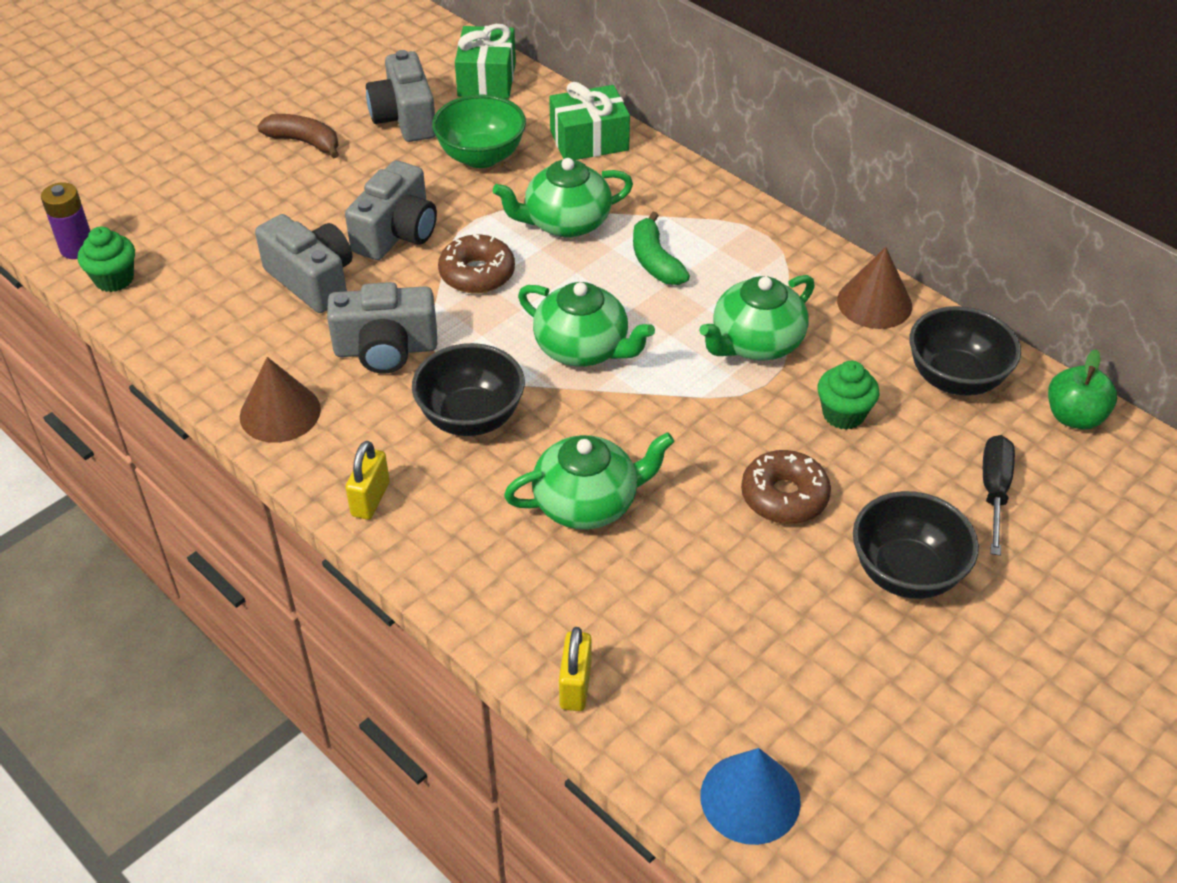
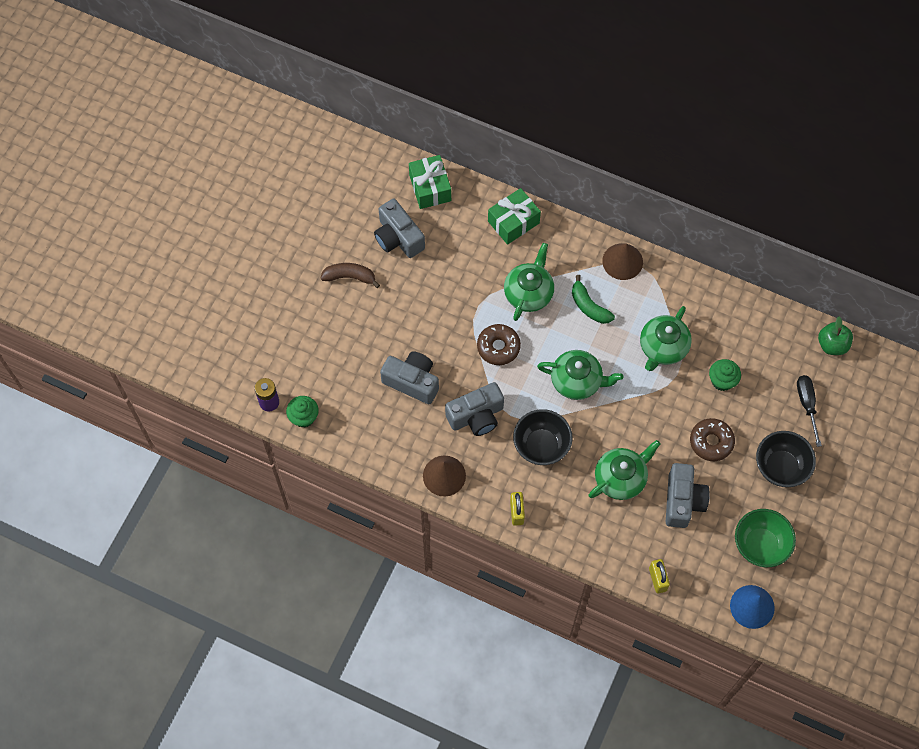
camera: 20 degrees left, 20 degrees up
(397, 233) = (440, 332): grey camera -> grey camera (683, 501)
(481, 157) = (458, 256): green bowl -> green bowl (760, 545)
(565, 222) = (529, 293): green teapot -> green teapot turned 150 degrees clockwise
(874, 303) = (713, 299): brown cone -> brown cone (622, 261)
(955, 379) = (769, 338): black bowl -> none

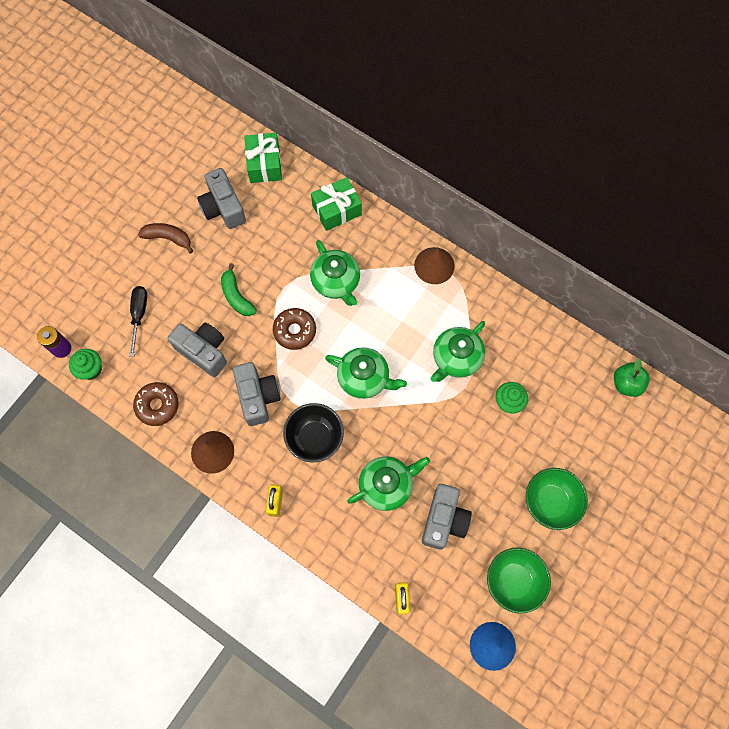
camera: 10 degrees right, 5 degrees up
(476, 416) = (258, 397): grey camera -> grey camera turned 90 degrees counterclockwise
(529, 293) = (336, 282): green teapot -> green teapot turned 120 degrees clockwise
(589, 306) = (392, 304): green banana -> green banana (236, 296)
(711, 442) = (485, 463): brown donut -> brown donut (157, 405)
(780, 467) = (550, 502): black bowl -> green bowl
(807, 405) = (589, 441): black screwdriver -> black screwdriver (139, 315)

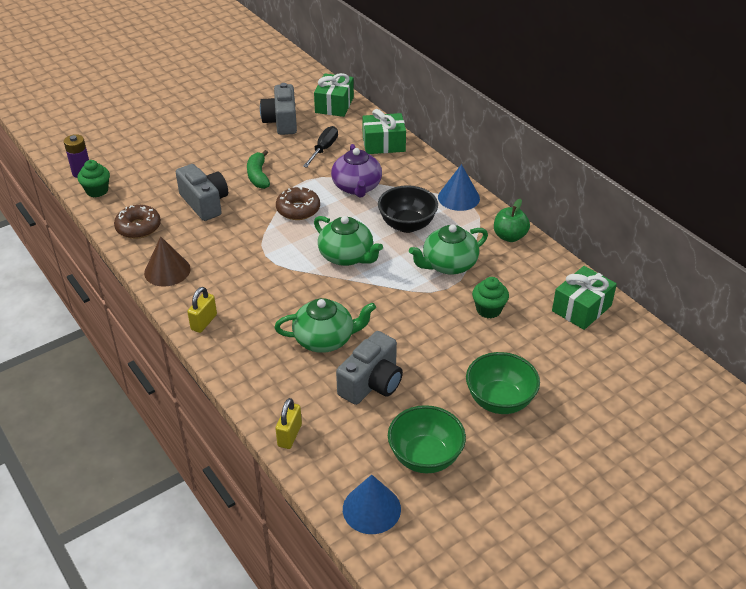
camera: 20 degrees right, 30 degrees down
(139, 315) = (163, 168): black screwdriver -> black screwdriver (323, 149)
(168, 238) = (221, 129): brown banana -> none
(258, 397) = (235, 244): grey camera -> none
(315, 438) = (272, 286): black bowl -> black bowl (407, 225)
(336, 282) = (357, 187): green teapot -> purple teapot
(434, 265) = (458, 197): brown cone -> blue cone
(583, 373) = (581, 308): none -> green gift
(626, 383) = (628, 328): green apple -> green apple (509, 236)

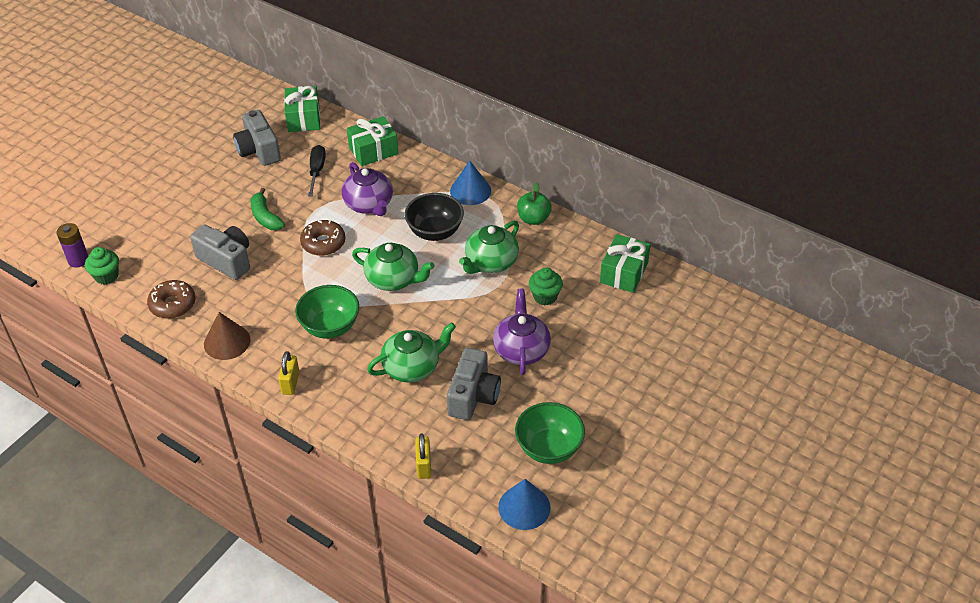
camera: 20 degrees left, 5 degrees up
(441, 353) = (521, 349): none -> purple teapot
(499, 401) = (589, 379): green bowl -> green bowl (330, 327)

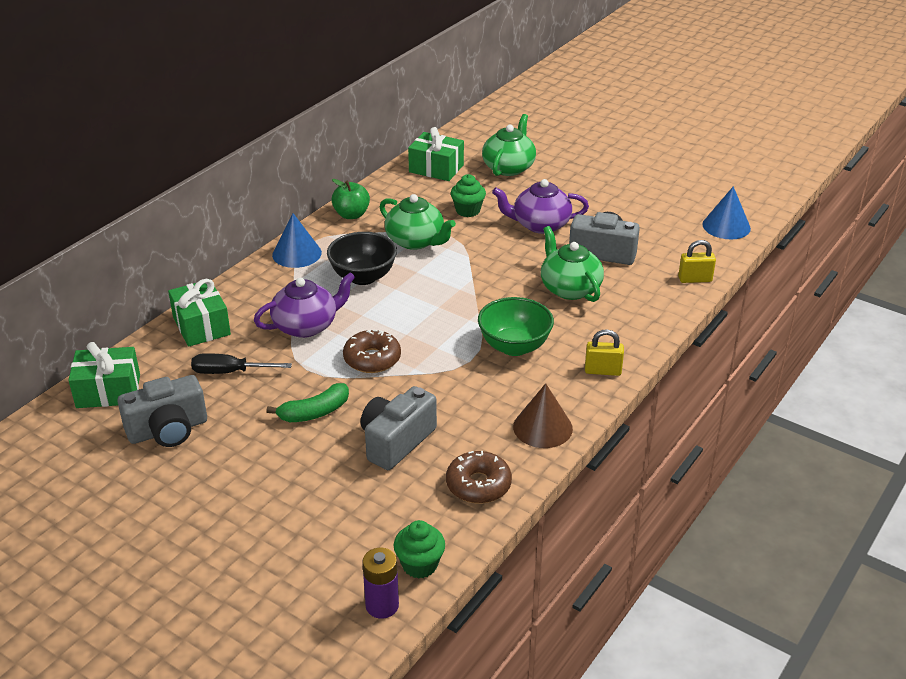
camera: 90 degrees left, 10 degrees down
(393, 279) = (439, 304): green teapot -> green teapot (509, 167)
(549, 448) = (658, 213): green bowl -> none

